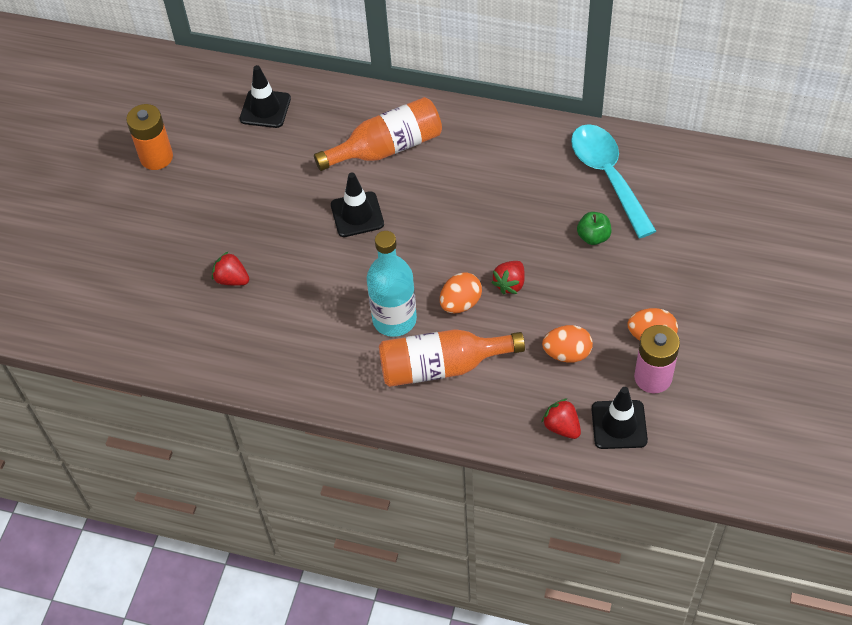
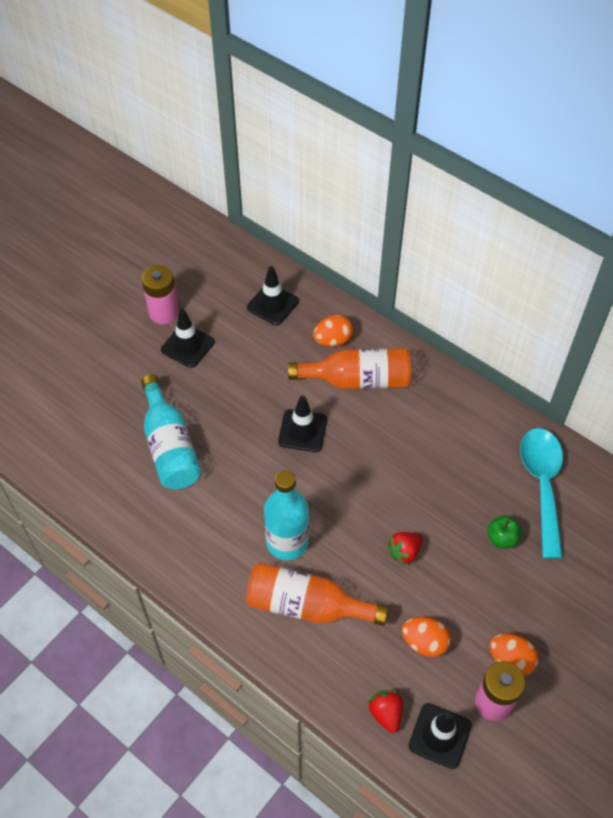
camera: 20 degrees right, 0 degrees up
(156, 157) = (164, 313): orange battery -> pink battery
(199, 179) = (187, 346): none -> black traffic cone
(232, 279) = (170, 446): red strawberry -> turquoise bottle
(460, 303) = (352, 552): orange egg -> orange egg (333, 340)

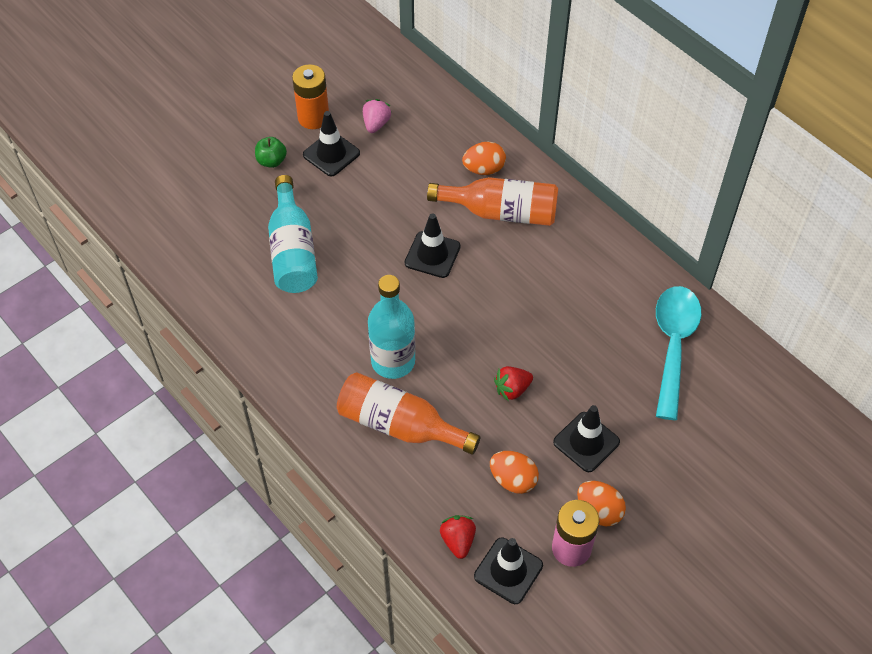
camera: 10 degrees right, 0 degrees up
(164, 313) = (313, 117): pink battery -> orange battery
(224, 311) = (376, 124): none -> pink strawberry
(272, 304) = (428, 124): black traffic cone -> black traffic cone (586, 442)
(501, 538) = (617, 391): green apple -> green apple (271, 161)

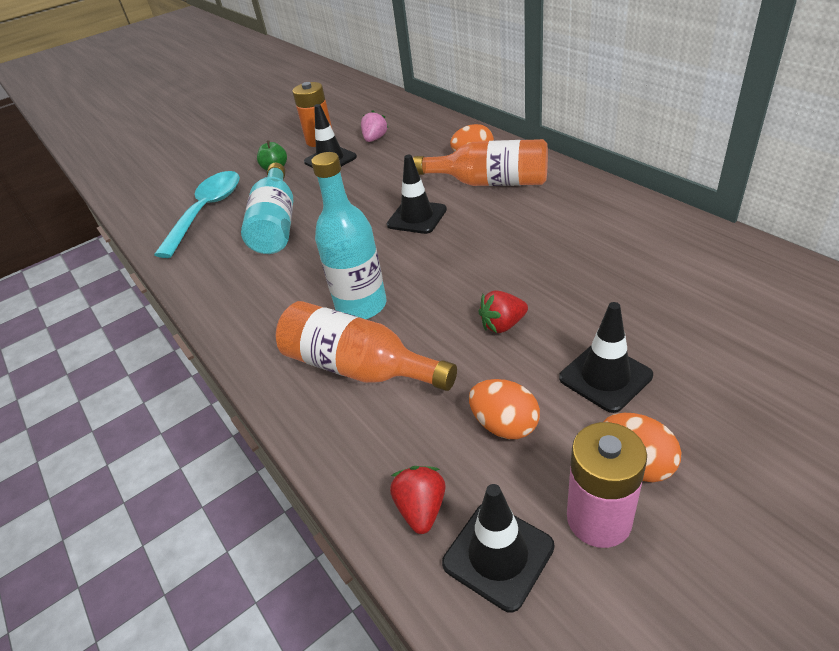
camera: 10 degrees right, 15 degrees down
(673, 345) = (703, 273): turquoise spoon -> turquoise spoon (207, 211)

